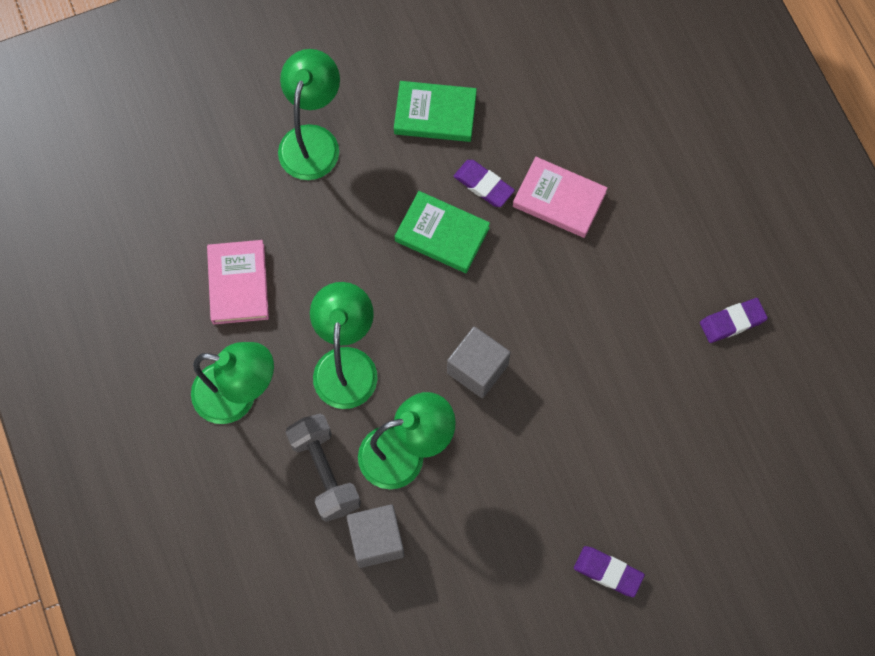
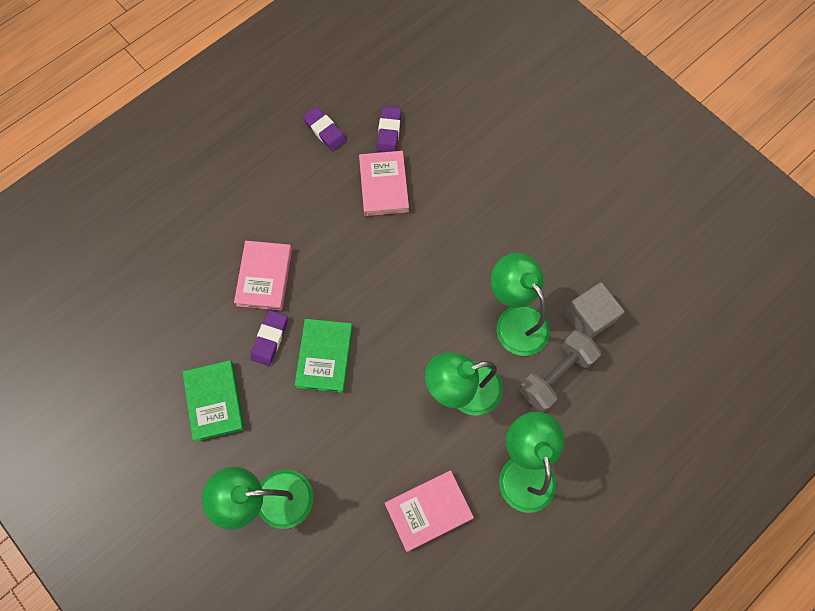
camera: 110 degrees left, 0 degrees up
(477, 369) = (428, 291): grey cube -> none
(608, 572) = (539, 158): purple eraser -> purple eraser (389, 131)
(632, 366) = (383, 185): none -> pink book

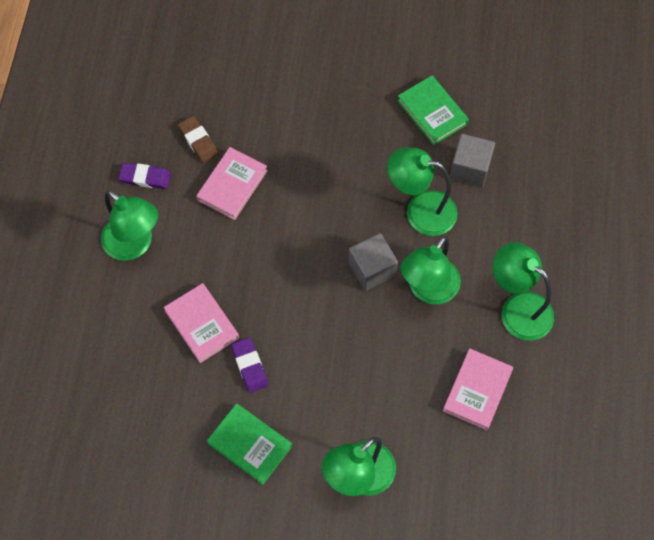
camera: 40 degrees left, 5 degrees down
(271, 176) = (134, 245): none -> green lamp
(325, 356) = (304, 345): green book -> green book (432, 112)
(383, 185) = (232, 185): pink book -> pink book turned 75 degrees clockwise
(389, 131) = (198, 141): purple eraser -> brown eraser
(432, 338) = (372, 269): none -> grey cube
(555, 375) = (482, 227): grey dumbbell -> none

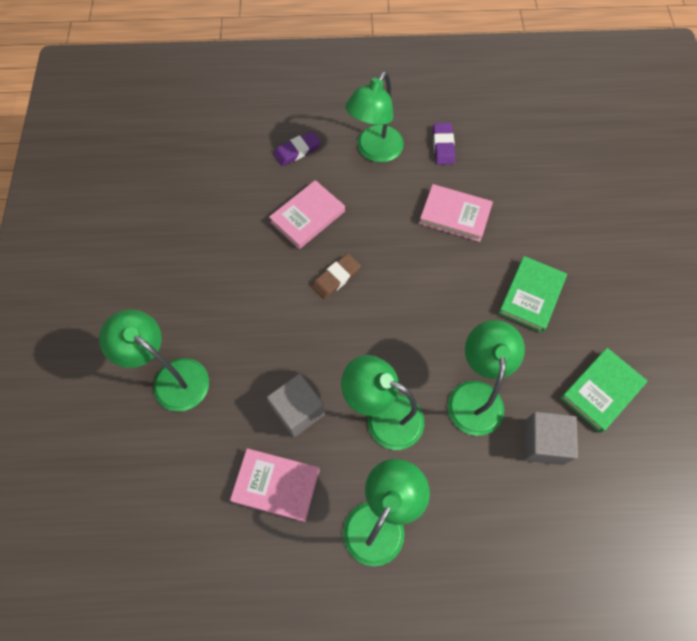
camera: 80 degrees right, 0 degrees up
(198, 141) = (493, 179): brown eraser -> brown eraser (336, 278)
(249, 366) = (273, 263): purple eraser -> purple eraser (297, 151)
(250, 444) = (196, 276): green book -> green book (531, 296)
(372, 269) = (395, 356): grey cube -> grey cube (298, 410)

